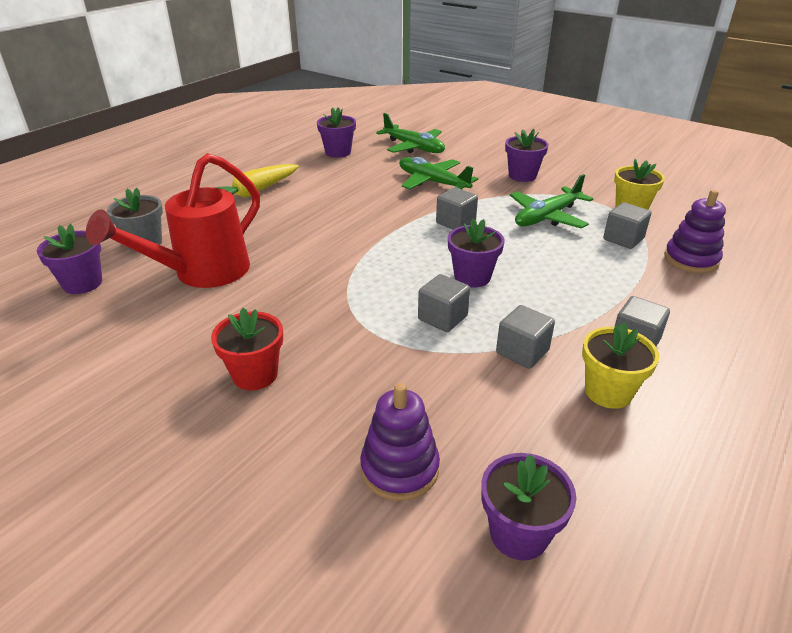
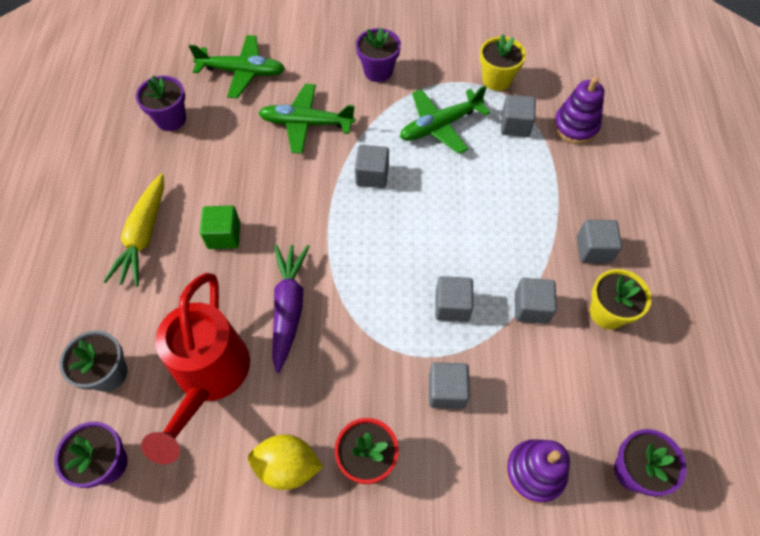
camera: 35 degrees left, 25 degrees up
(190, 346) = (287, 466): none -> yellow lemon
(305, 212) = (224, 235): none -> green cube
(305, 262) = (289, 307): none -> purple carrot
(376, 367) = (446, 391): none -> grey cube
(472, 277) = (438, 243): purple flower pot -> none
(547, 217) = (440, 126): green plane -> green plane turned 45 degrees clockwise

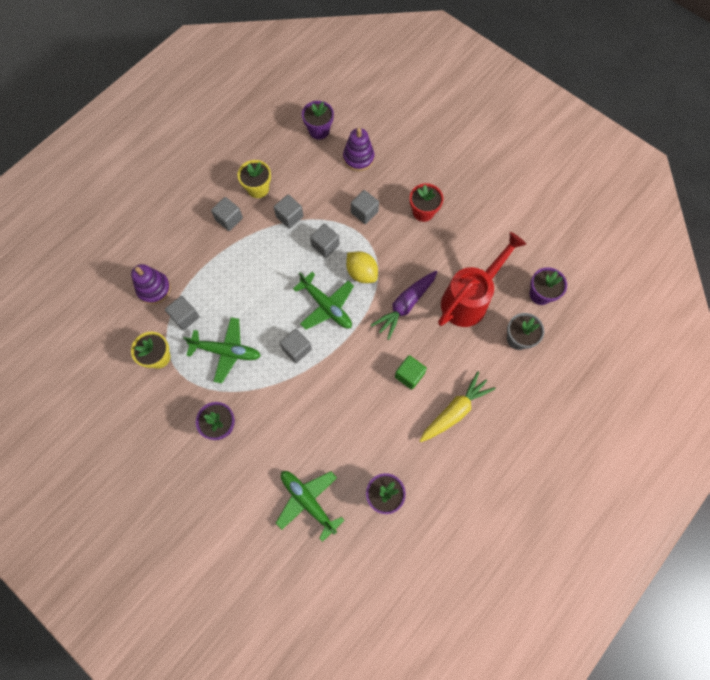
camera: 140 degrees left, 10 degrees up
(287, 466) = (460, 234): yellow lemon -> yellow lemon (361, 273)
(306, 123) = (302, 419): green plane -> green plane (326, 306)

